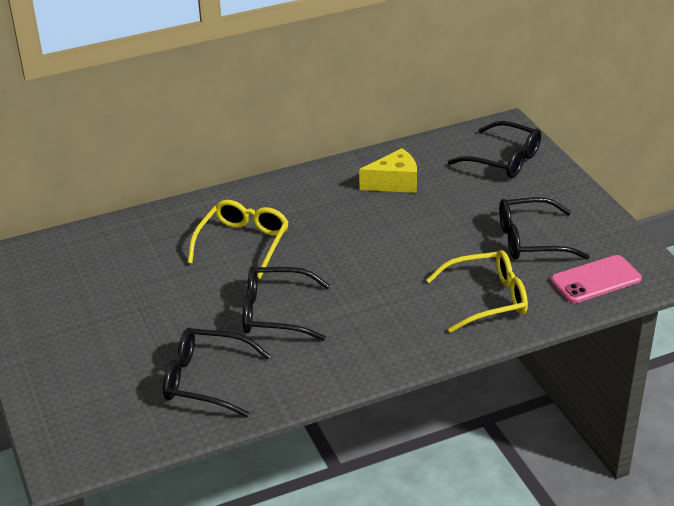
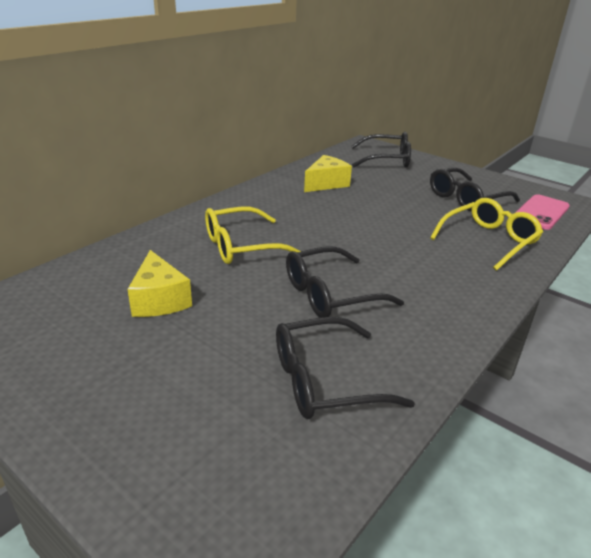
camera: 30 degrees left, 5 degrees down
(139, 280) = (159, 300): none -> yellow cheese
(243, 244) = (242, 246): yellow glasses -> yellow glasses turned 105 degrees counterclockwise

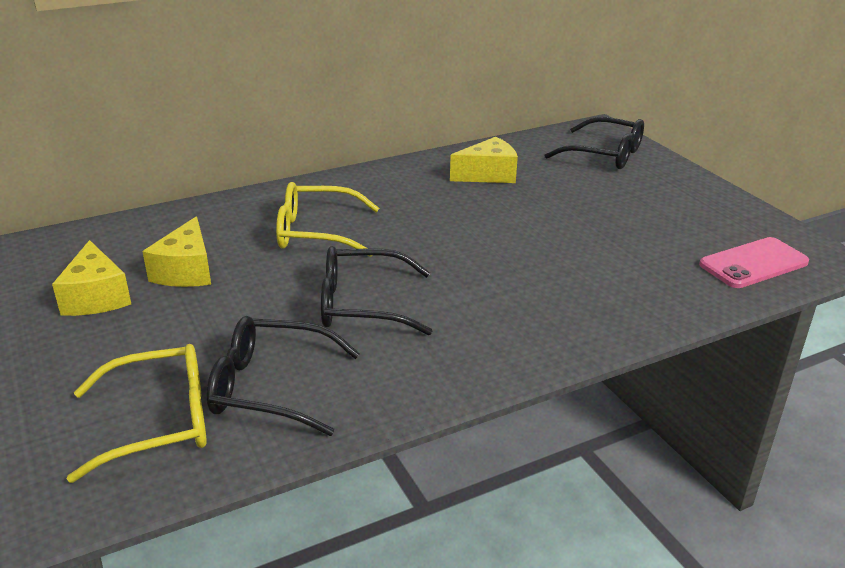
camera: 25 degrees right, 0 degrees up
(93, 342) = (96, 297): none -> yellow cheese
(466, 198) = (661, 225): black glasses -> none
(488, 241) = (628, 285): yellow glasses -> yellow glasses (159, 422)

